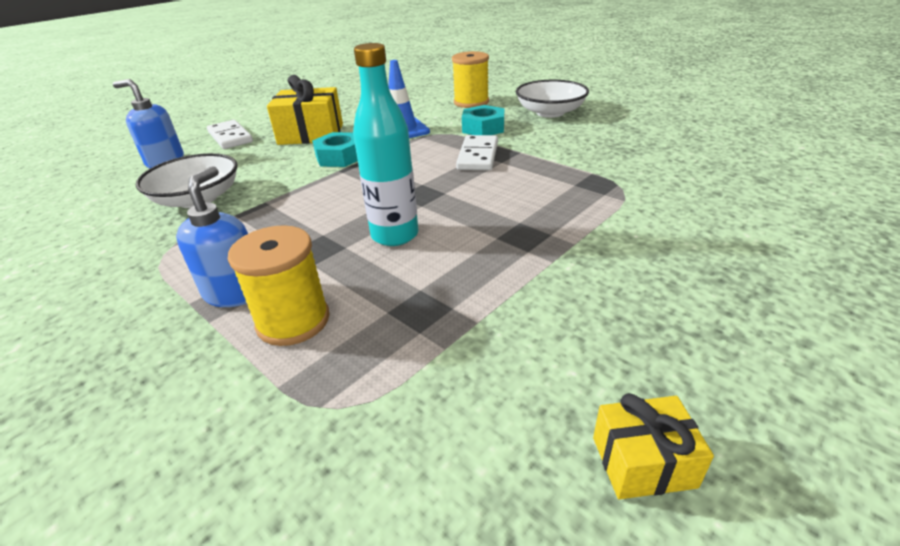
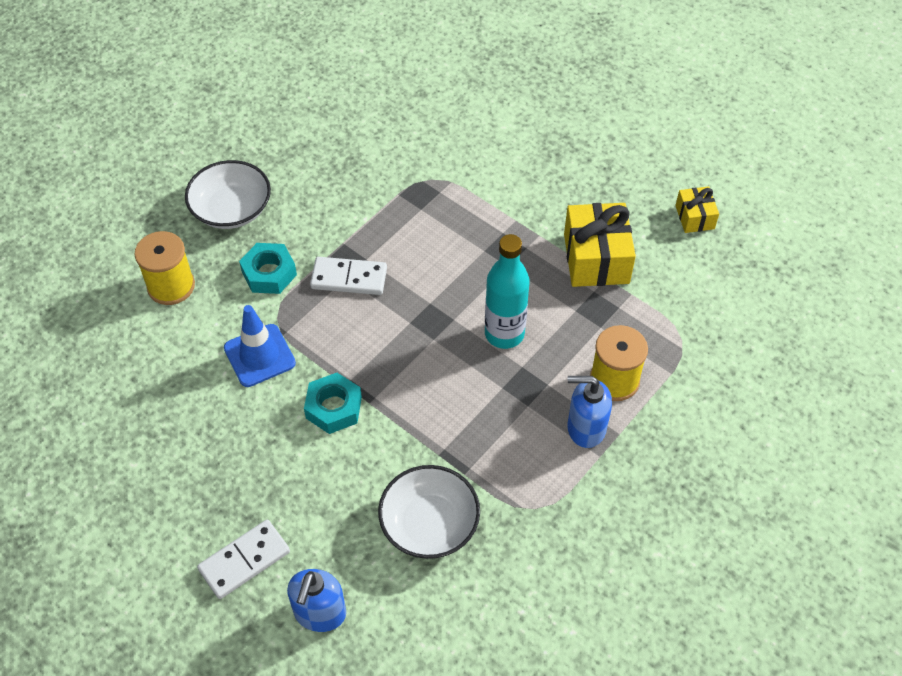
camera: 95 degrees left, 20 degrees up
(311, 134) = (253, 457): yellow gift -> yellow gift (596, 258)

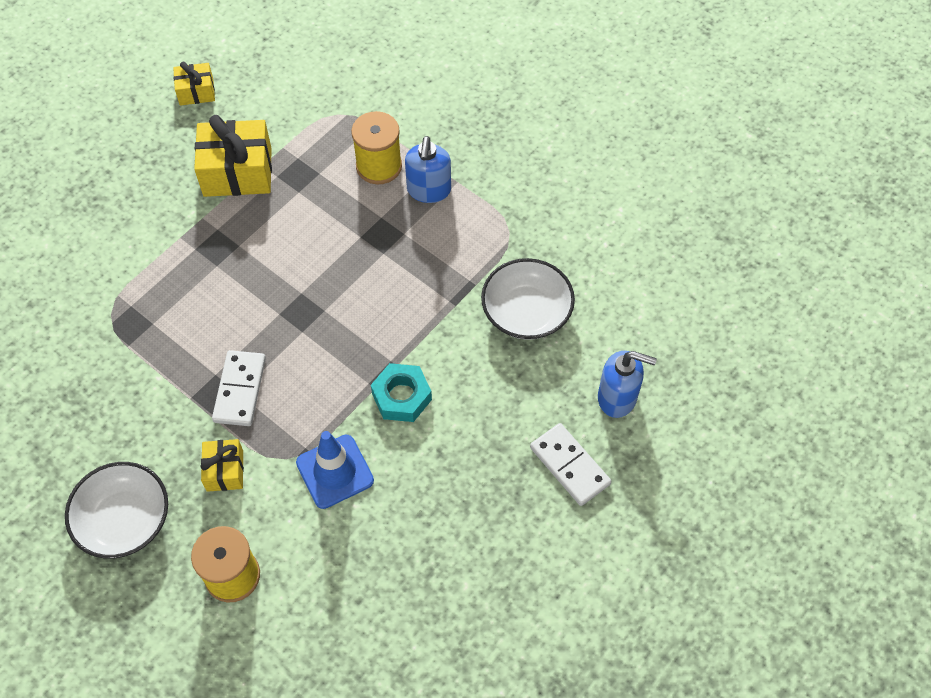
camera: 90 degrees left, 5 degrees up
(269, 273) = (225, 470): turquoise nut -> yellow gift
(504, 334) = (322, 250): turquoise bottle -> none

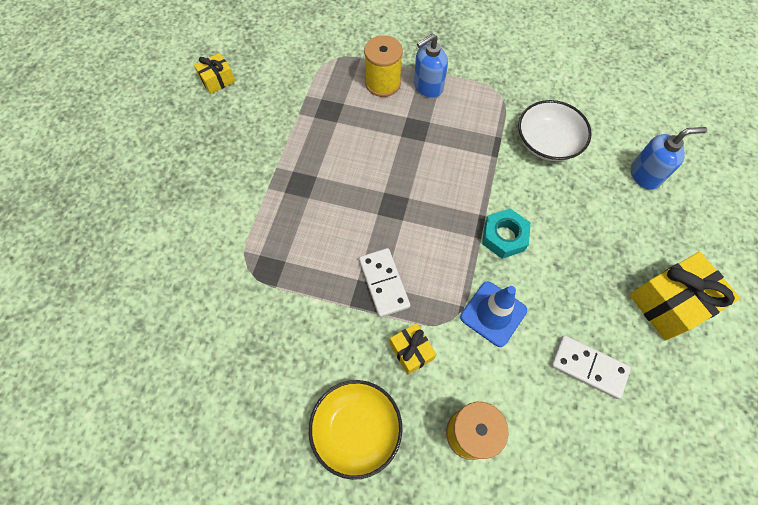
camera: 25 degrees left, 5 degrees up
(124, 520) = (356, 429): white bowl -> yellow bowl
(237, 172) = (283, 124): yellow gift -> yellow gift (670, 303)
(429, 190) = (428, 86): blue soap dispenser -> blue soap dispenser turned 75 degrees clockwise
(569, 466) = (648, 235): white domino -> white domino (588, 367)

